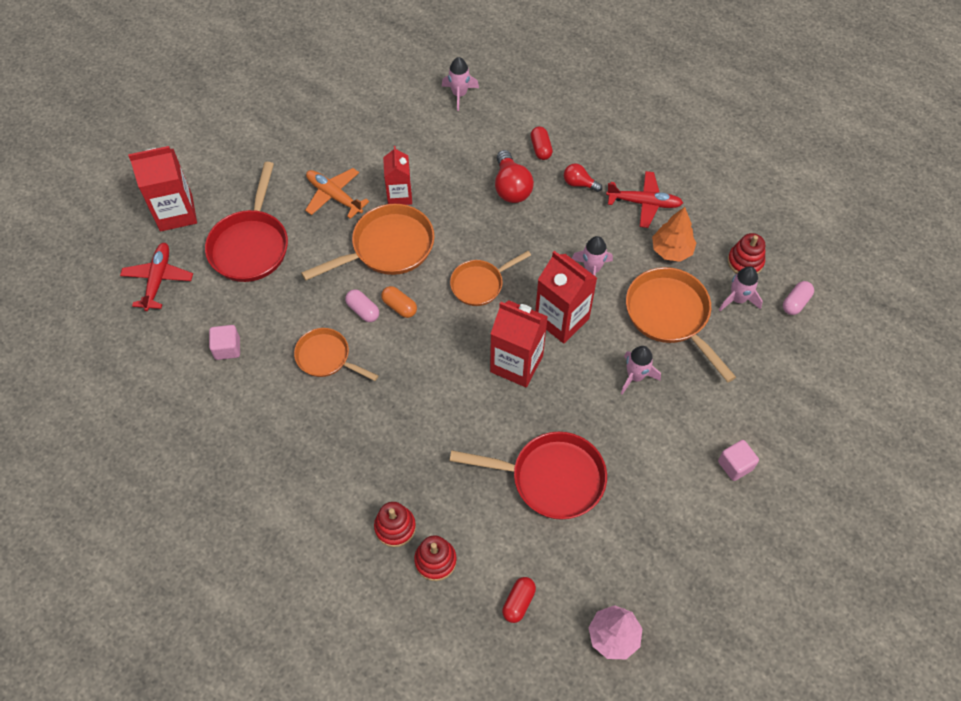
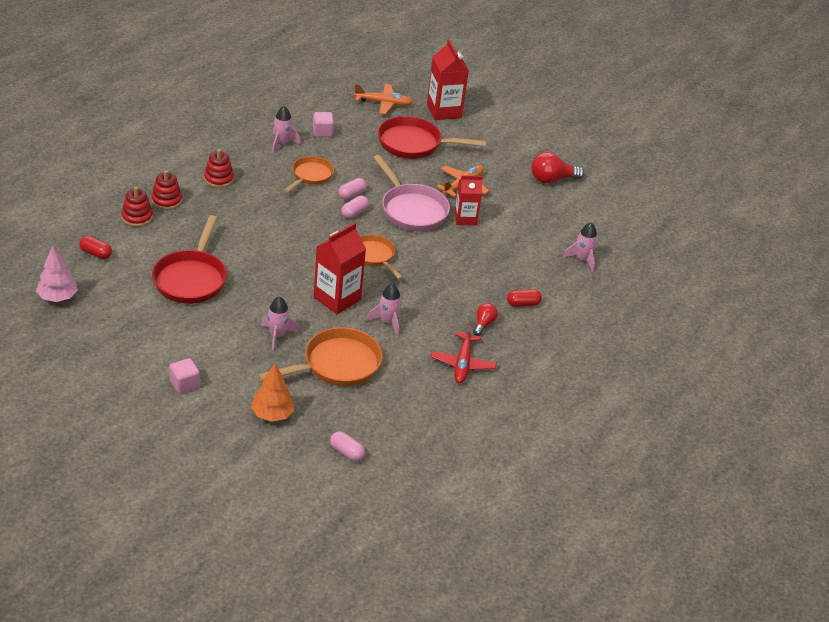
camera: 85 degrees right, 20 degrees down
(158, 280) = (383, 103): red plane -> orange plane
(387, 248) = (411, 209): orange pan -> pink pan
(399, 307) = (354, 213): orange capsule -> pink capsule
(511, 187) = (477, 282): red light bulb -> red light bulb (551, 179)
(516, 364) = (296, 269): red carton -> none
(671, 250) = (408, 375): orange tree -> orange tree (272, 414)
(738, 299) = (352, 412): pink rocket -> pink rocket (282, 143)
(745, 262) = (395, 424): red stacking toy -> red stacking toy (219, 179)

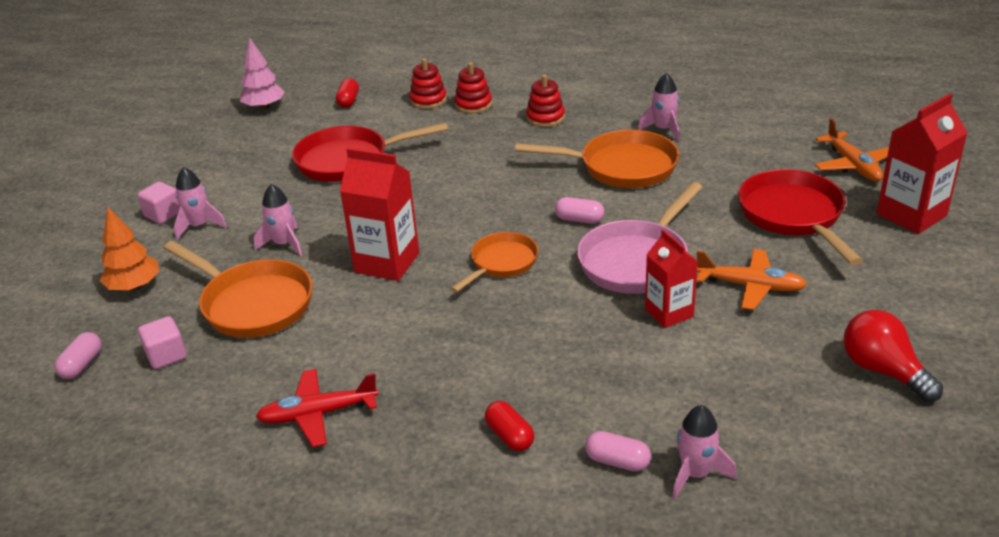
camera: 75 degrees right, 5 degrees down
(310, 176) = (621, 167): orange pan -> orange pan, size x1.60
(322, 132) = (723, 146): pink cube -> pink cube (166, 355)
(352, 195) = (616, 206): pink capsule -> pink capsule (617, 461)
(388, 322) = (368, 317): pink rocket -> pink rocket (199, 226)
(483, 324) = (426, 407): red light bulb -> none

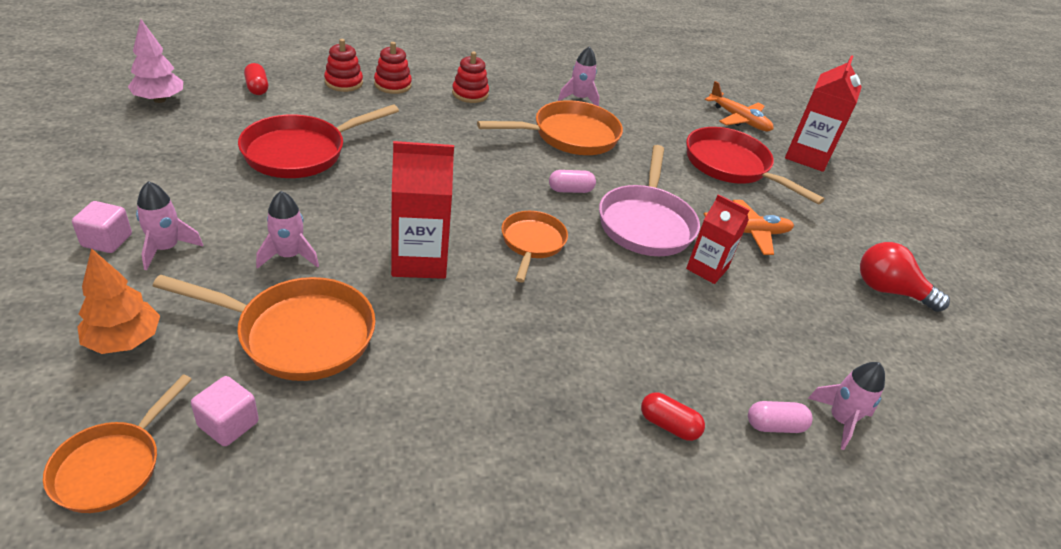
camera: 35 degrees left, 5 degrees up
(82, 365) = (113, 465): pink capsule -> orange pan
(318, 414) = (465, 452): red plane -> none

